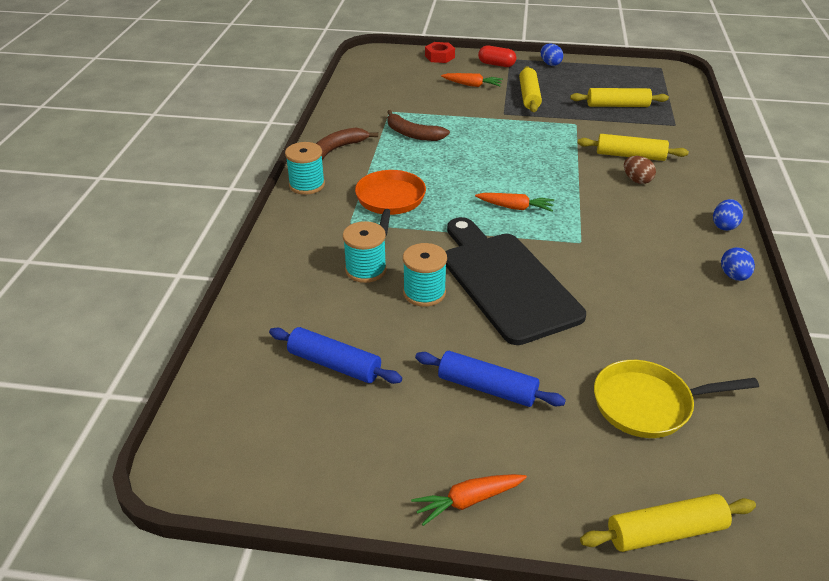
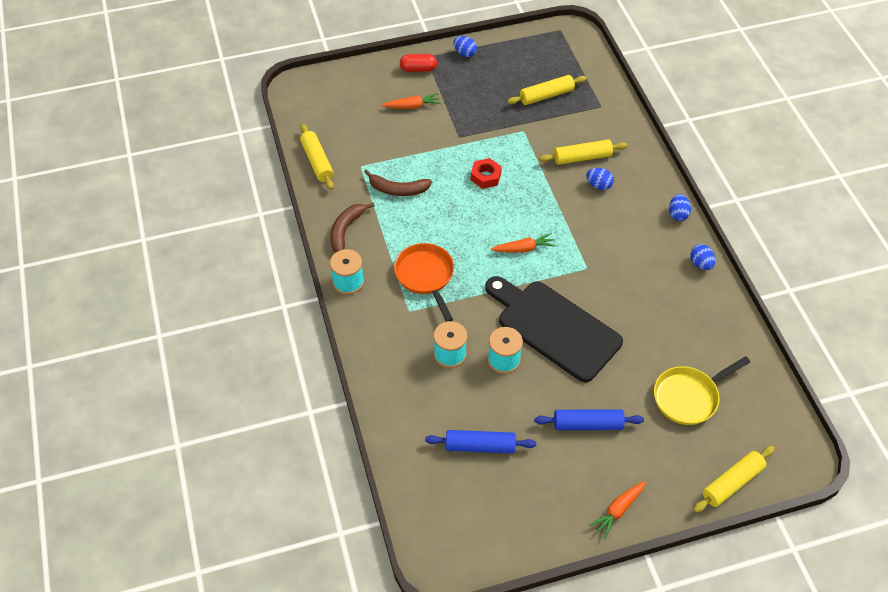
camera: 25 degrees left, 15 degrees up
(439, 57) = (361, 73): red nut -> red nut (485, 176)
(529, 96) = (468, 106): yellow rolling pin -> yellow rolling pin (317, 161)
(637, 180) = (598, 185): brown egg -> blue egg

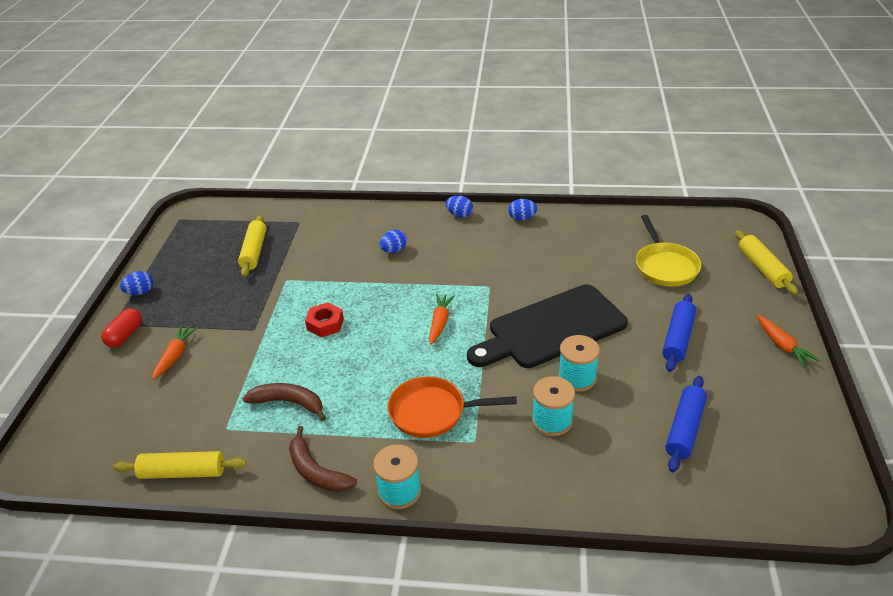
camera: 65 degrees left, 15 degrees down
(397, 189) = (289, 403): brown banana -> brown banana turned 105 degrees counterclockwise
(582, 157) = (352, 251): yellow rolling pin -> none

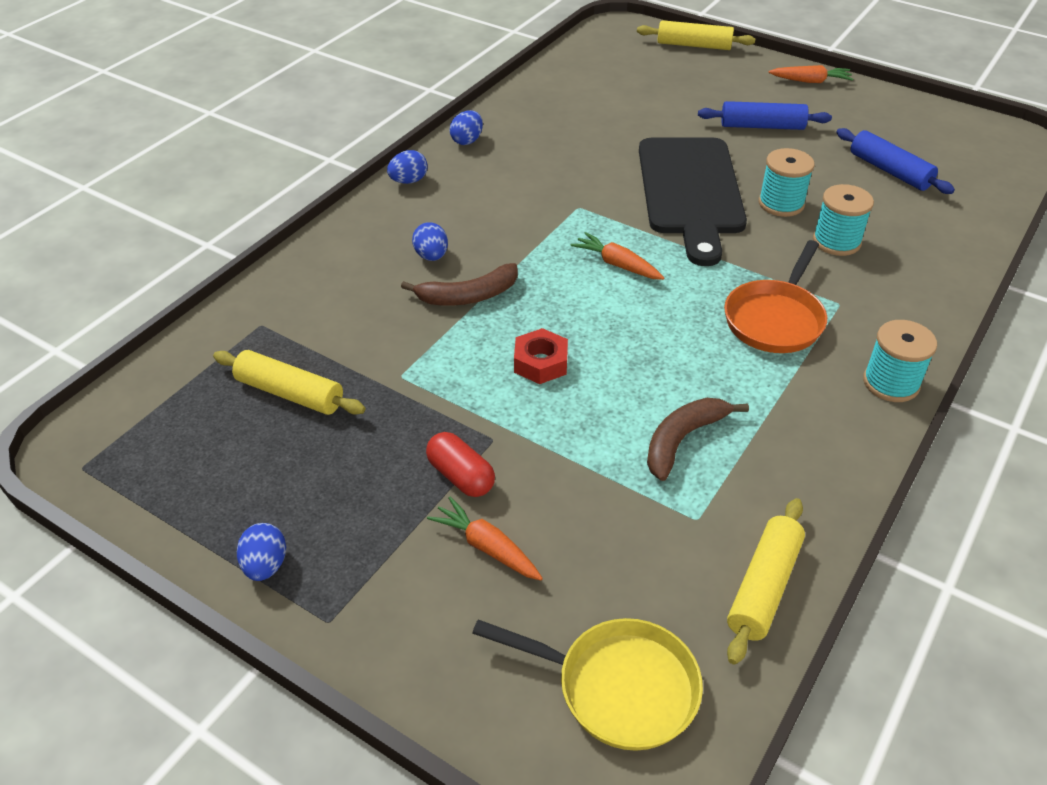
camera: 65 degrees left, 5 degrees up
(125, 335) = (377, 608): red capsule -> red capsule (461, 476)
(316, 471) = (826, 445): brown banana -> brown banana (468, 296)
(664, 266) = (644, 90): yellow pan -> yellow pan (618, 687)
(677, 338) = (762, 126): blue rolling pin -> blue rolling pin turned 45 degrees counterclockwise

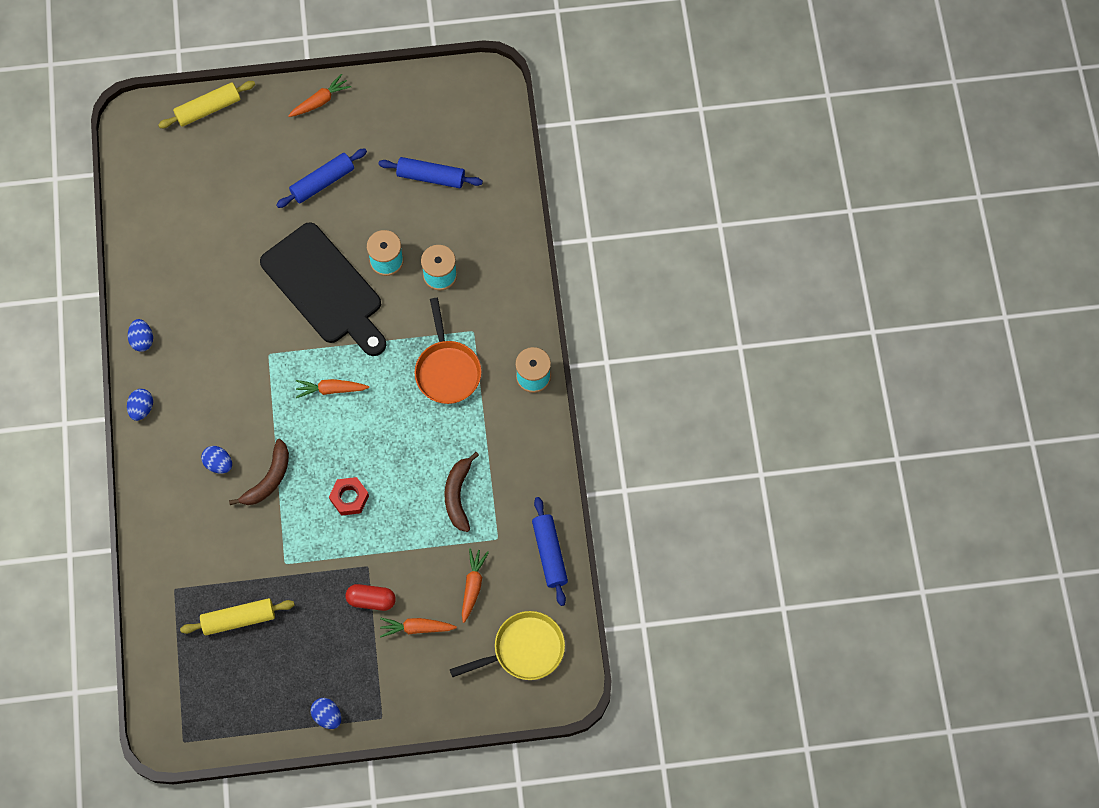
camera: 40 degrees left, 25 degrees up
(612, 550) = (473, 585): none -> orange carrot
(764, 587) = (549, 553): yellow rolling pin -> blue rolling pin

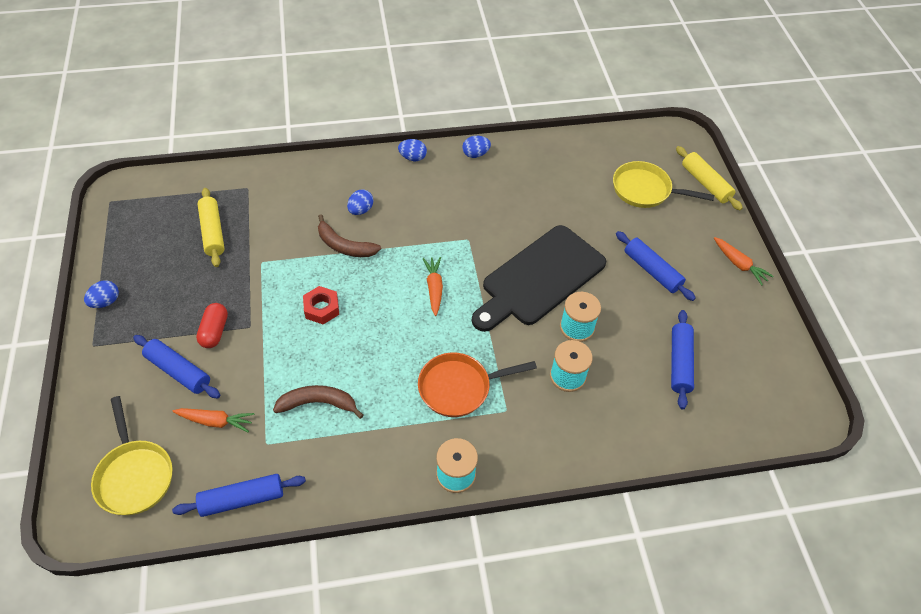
camera: 85 degrees right, 15 degrees down
(213, 170) = (645, 190): none -> yellow pan
(416, 628) = (178, 371): orange carrot -> blue rolling pin

